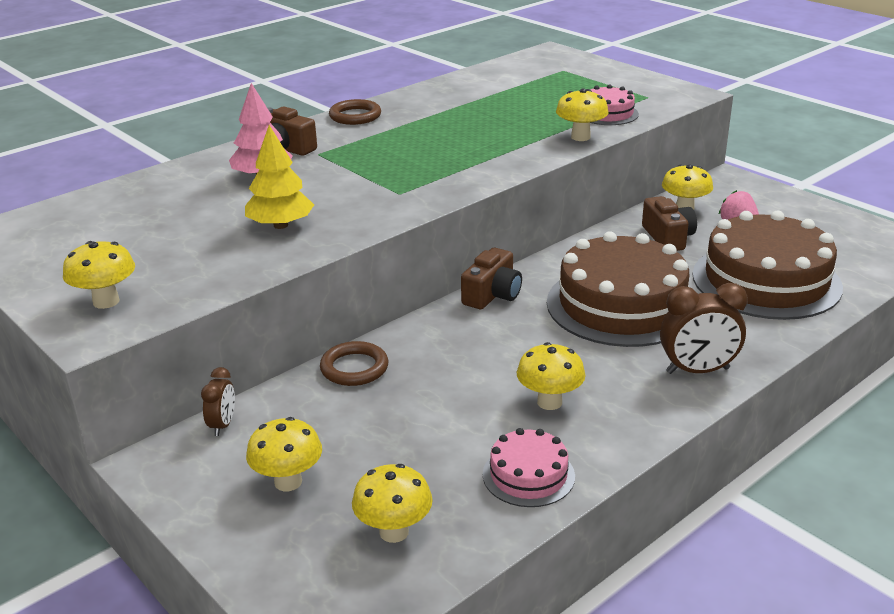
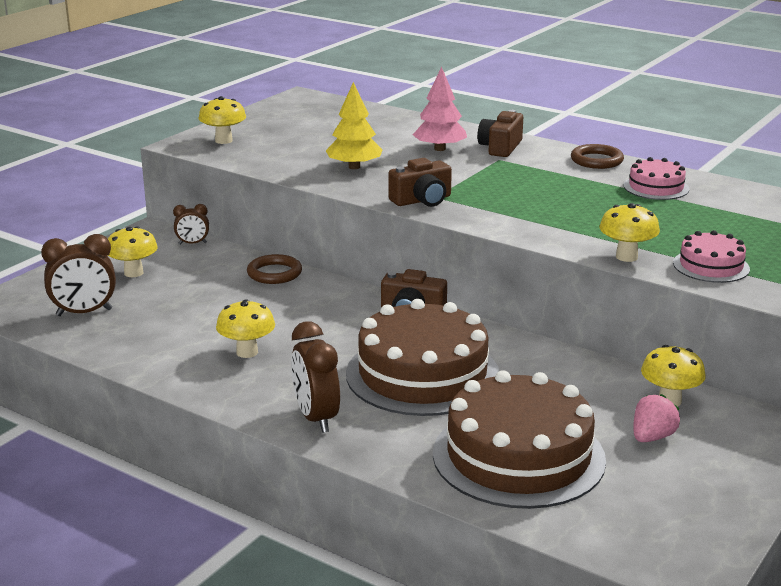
camera: 75 degrees right, 5 degrees down
(394, 532) = (84, 312): yellow mushroom -> brown clock
(528, 475) = (149, 352): pink cake -> pink cake (656, 187)
(668, 237) = (588, 393): brown camera -> brown camera (422, 200)

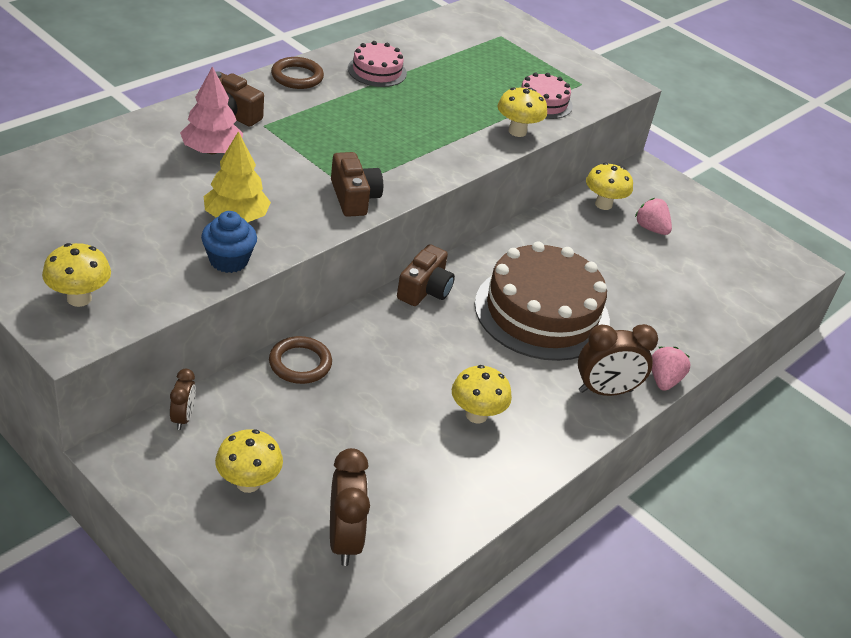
camera: 85 degrees left, 15 degrees up
(296, 171) = (228, 260): none -> blue cupcake
(355, 455) = (664, 380): none -> pink strawberry
(518, 456) = (671, 296): brown cake -> none

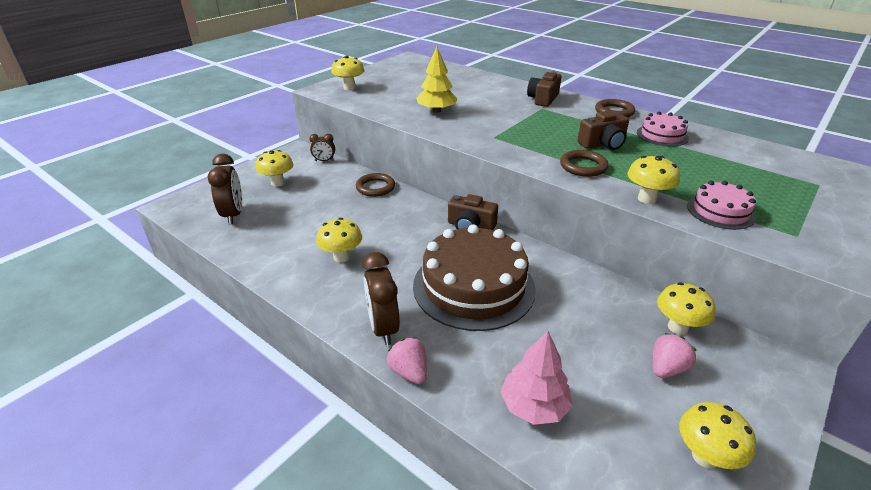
camera: 90 degrees right, 5 degrees down
(212, 150) = (499, 99): pink tree -> pink tree (534, 406)
(228, 260) = (394, 113): blue cupcake -> none
(344, 539) = (233, 215): brown clock -> brown clock turned 90 degrees counterclockwise
(354, 197) = (483, 140): brown camera -> brown camera (603, 144)
(443, 146) = (583, 166): none -> brown ring
(664, 380) = (409, 372): pink strawberry -> pink strawberry turned 135 degrees counterclockwise
(730, 243) = (705, 456): none -> yellow mushroom

